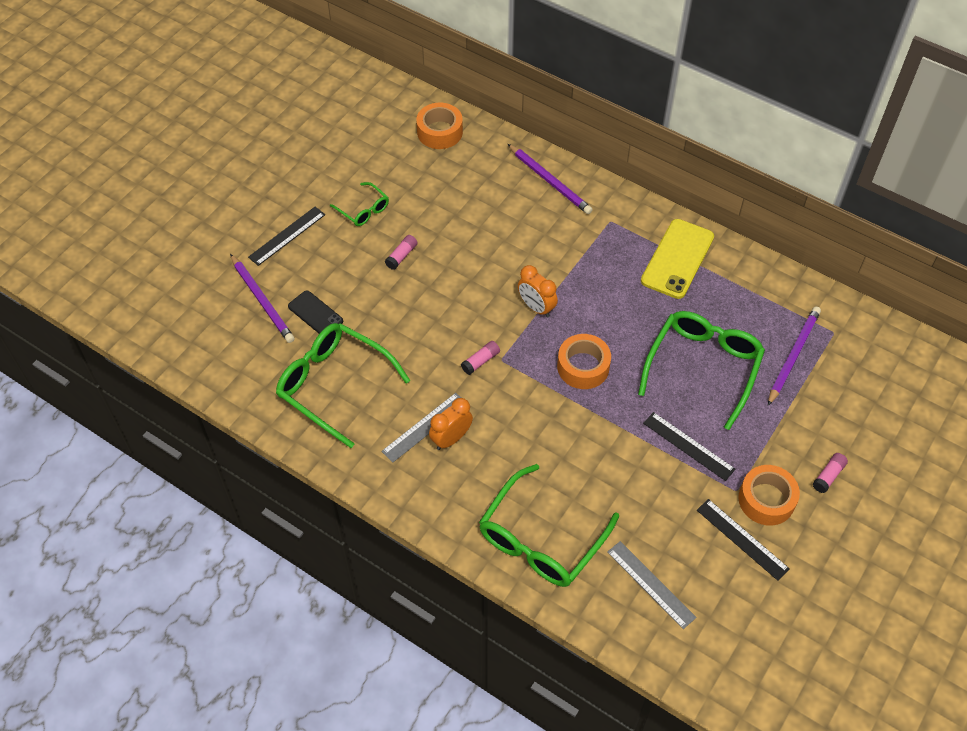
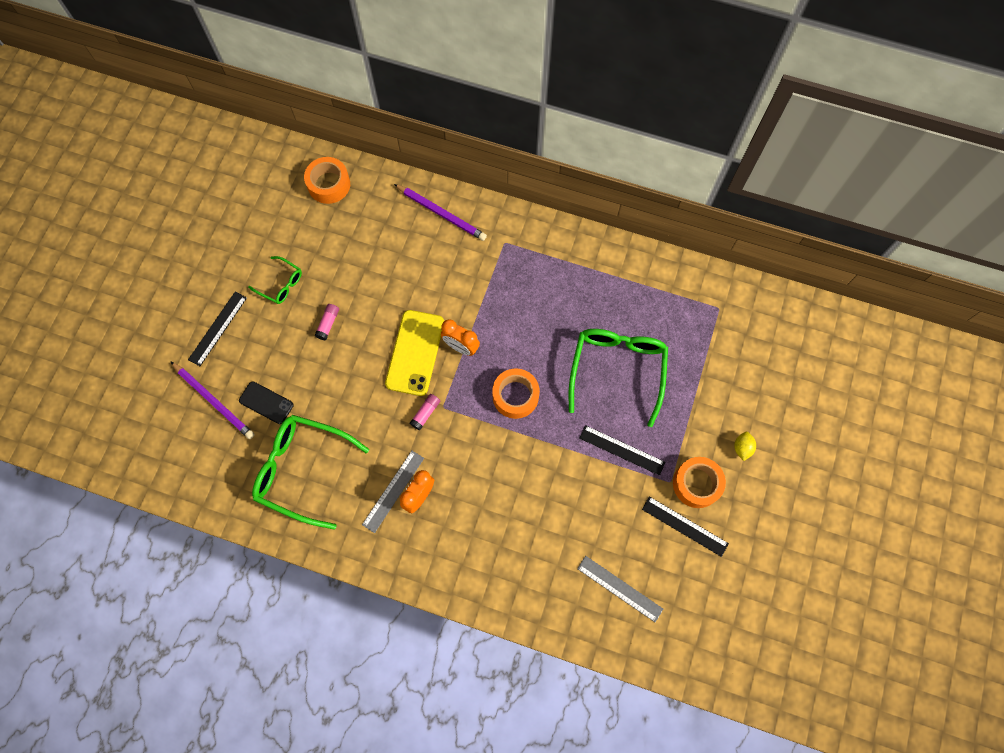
camera: 15 degrees left, 15 degrees up
(541, 538) = (520, 570): green glasses -> none
(677, 259) = (572, 267): yellow phone -> yellow phone (415, 353)
(793, 356) = (690, 340): purple pencil -> none
(828, 476) = (742, 448): pink glue stick -> yellow lemon

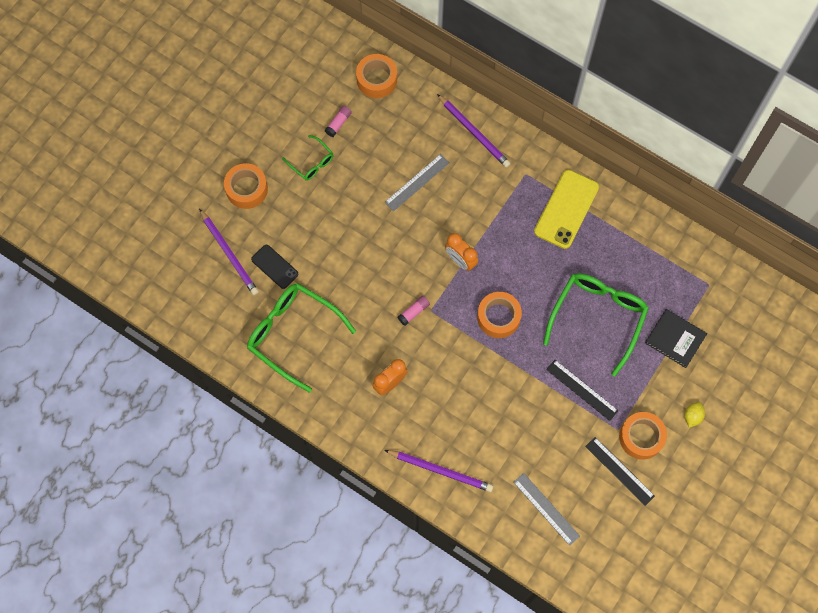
camera: 15 degrees right, 0 degrees up
(218, 328) = (246, 189): black ruler -> orange tape
(328, 324) = (346, 209): pink glue stick -> pink glue stick (338, 123)
(393, 491) = (368, 373): grey ruler -> grey ruler (417, 182)
(415, 353) = (418, 255): yellow phone -> yellow phone (566, 209)
(497, 577) = (440, 470): none -> purple pencil
(701, 372) = (675, 339): none -> black book

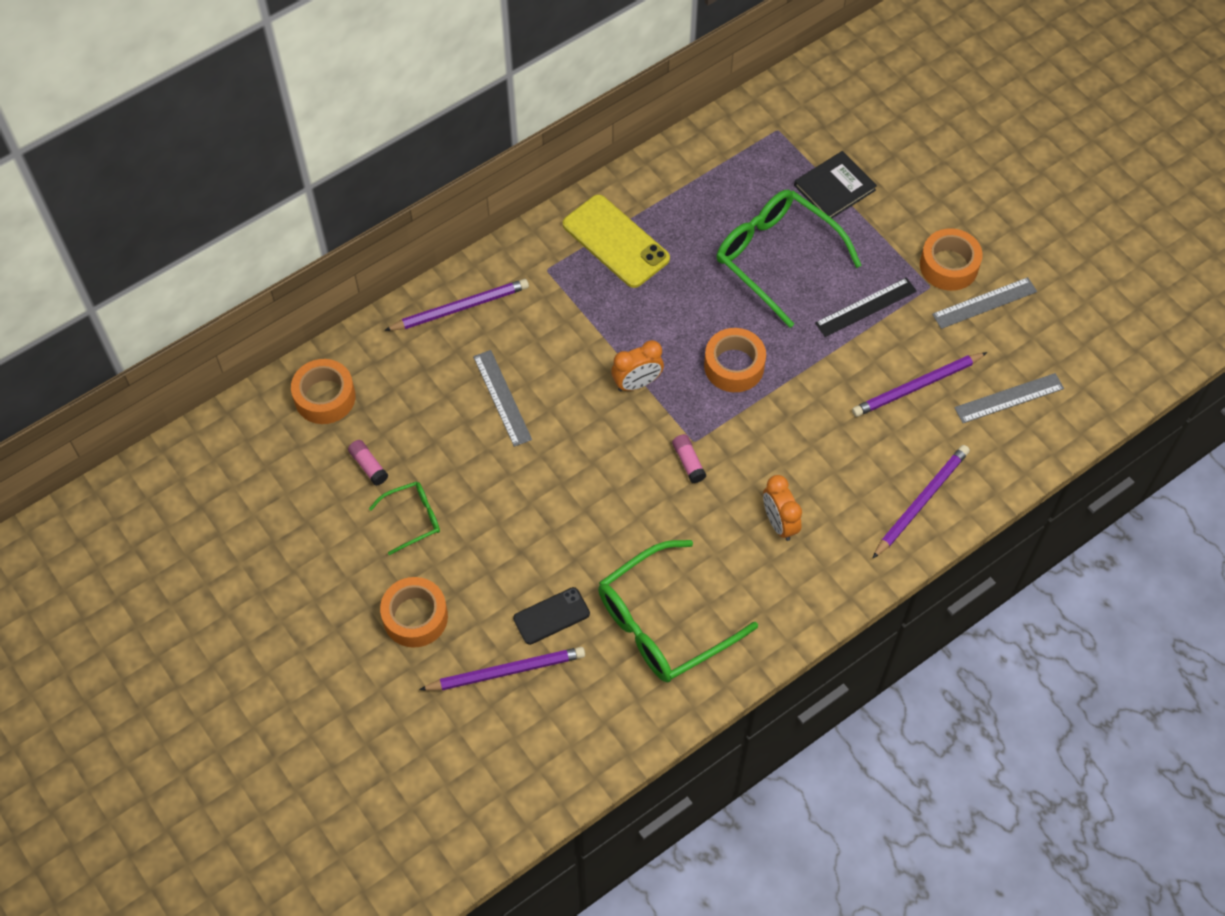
camera: 70 degrees left, 10 degrees down
(530, 443) = (917, 386): none -> purple pencil
(620, 471) = (984, 303): black ruler -> grey ruler
(692, 416) = (939, 205): yellow lemon -> none

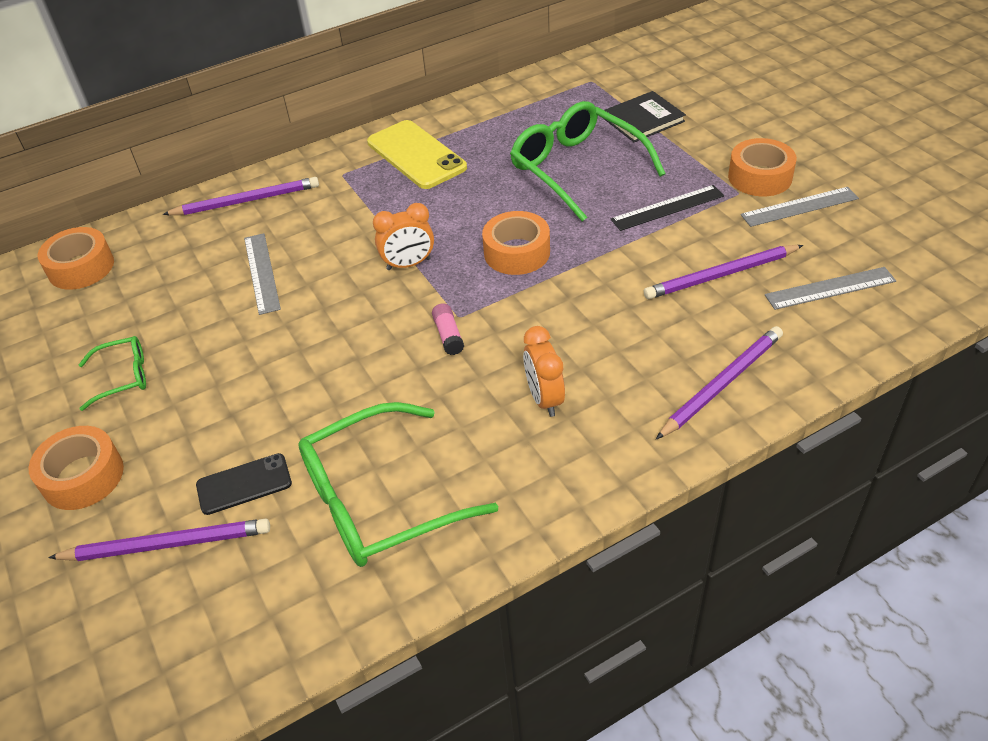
camera: 10 degrees right, 15 degrees down
(368, 466) = (98, 327): pink glue stick -> none

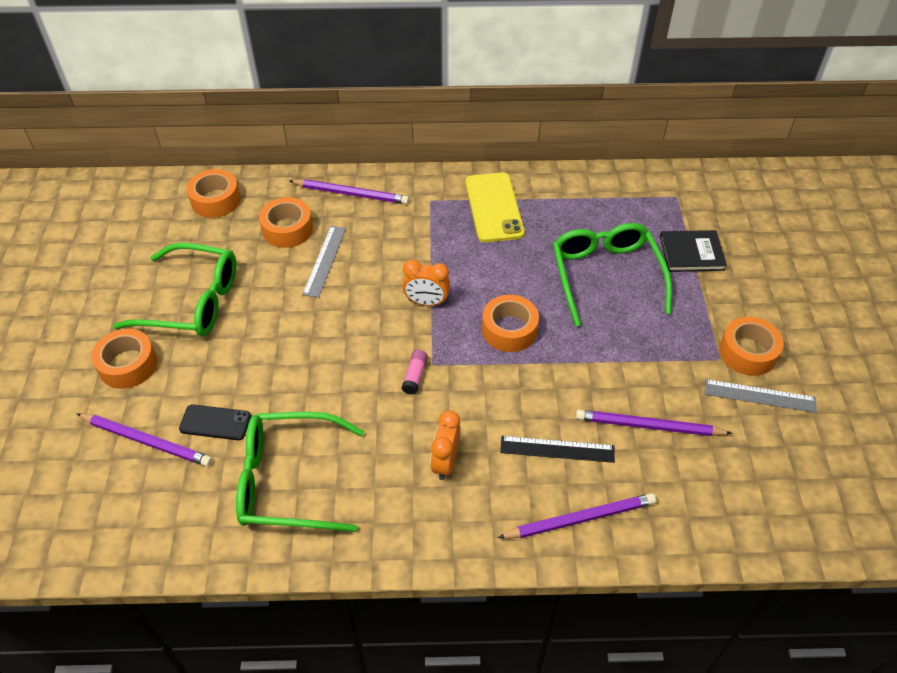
camera: 25 degrees right, 5 degrees up
(122, 377) = (191, 301): green glasses -> green glasses, size x2.00
(194, 261) = (287, 229): none -> orange tape
(667, 207) = (651, 345): black ruler -> black ruler (557, 449)
(830, 288) = (727, 482): grey ruler -> none

